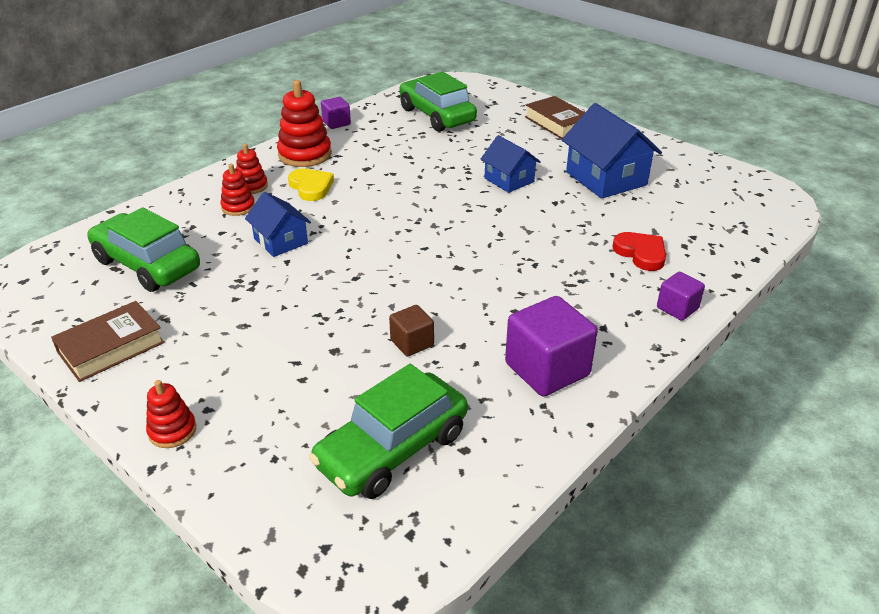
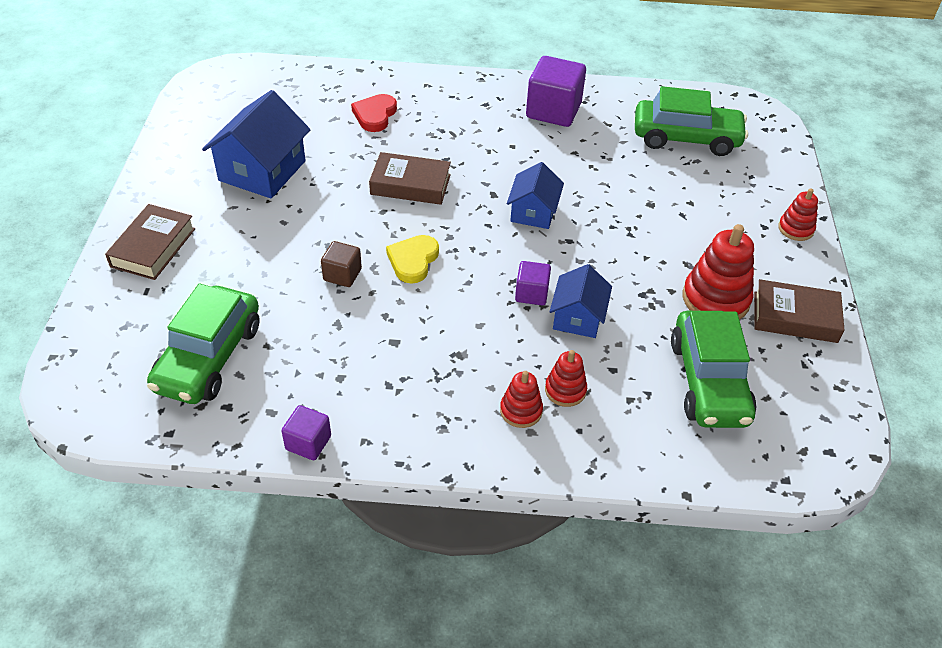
camera: 130 degrees left, 10 degrees up
(305, 154) = (414, 415): red stacking toy -> red stacking toy (715, 299)
(311, 187) = (473, 360): yellow heart -> yellow heart (413, 261)
(412, 343) = (600, 174): brown cube -> brown cube (342, 275)
(509, 180) = (322, 227): blue house -> blue house (533, 212)
(517, 233) = (410, 184): none -> brown book
(677, 308) = (429, 82): purple cube -> purple cube (531, 294)

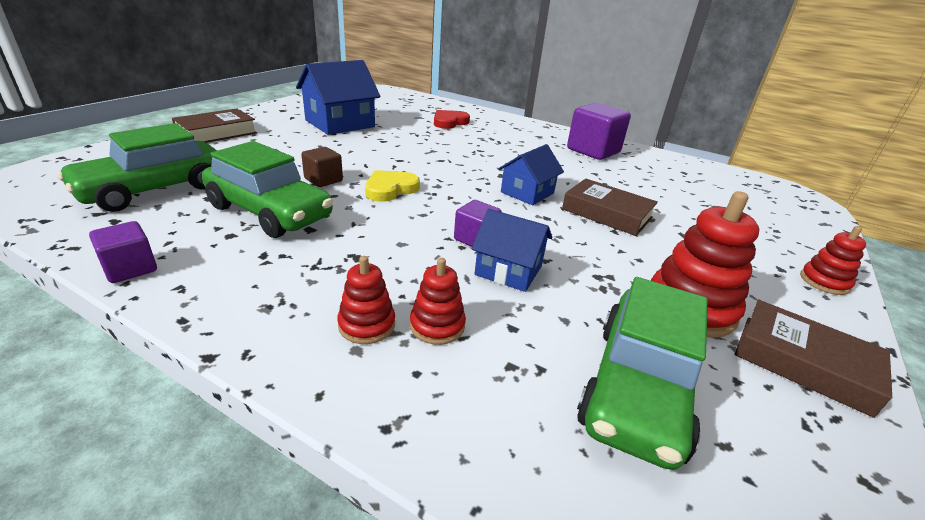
camera: 25 degrees right, 15 degrees down
(410, 184) = (437, 154): brown book -> brown book (606, 213)
(578, 317) = (508, 270): blue house -> blue house turned 75 degrees clockwise
(686, 138) = (712, 191): green car -> green car (270, 212)

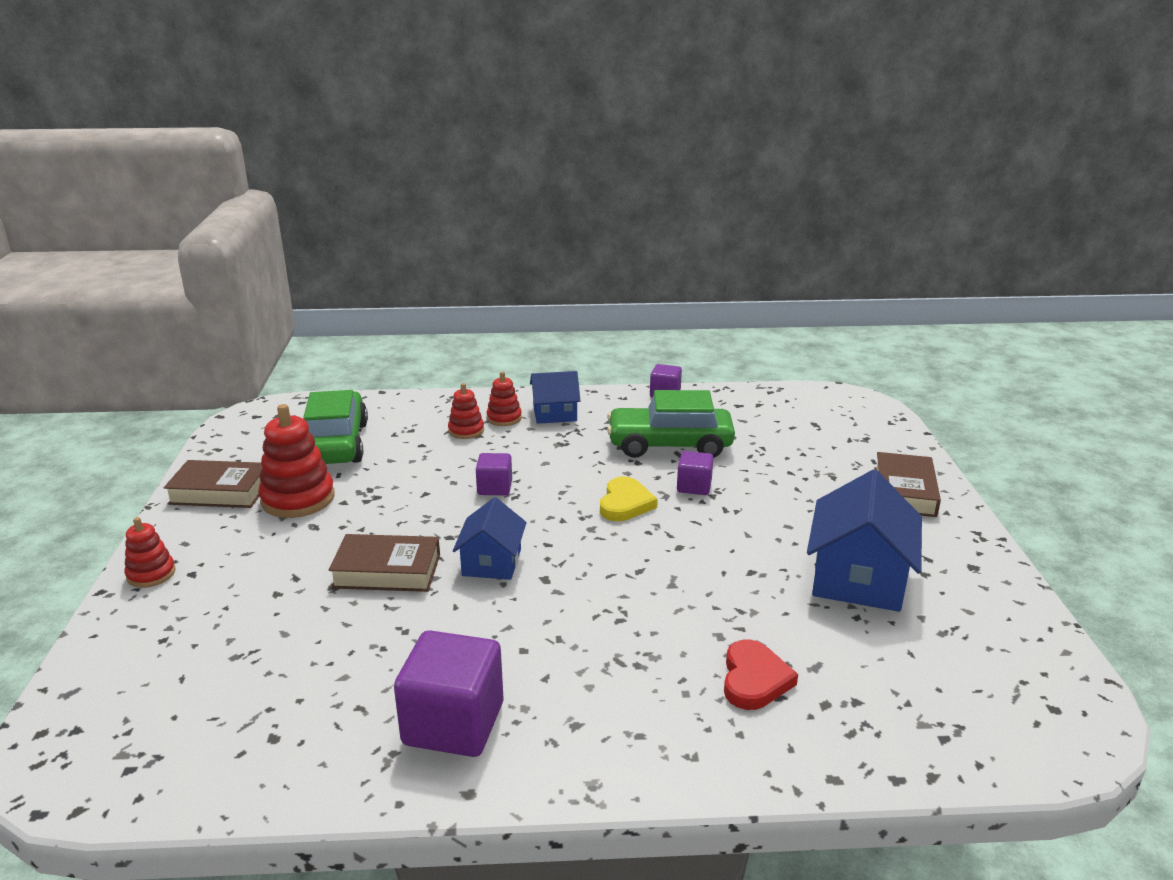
camera: 150 degrees right, 5 degrees down
(154, 190) = (775, 426): green car -> none
(323, 180) = (694, 486): brown cube -> purple cube
(508, 270) = (448, 474): blue house -> blue house (555, 413)

